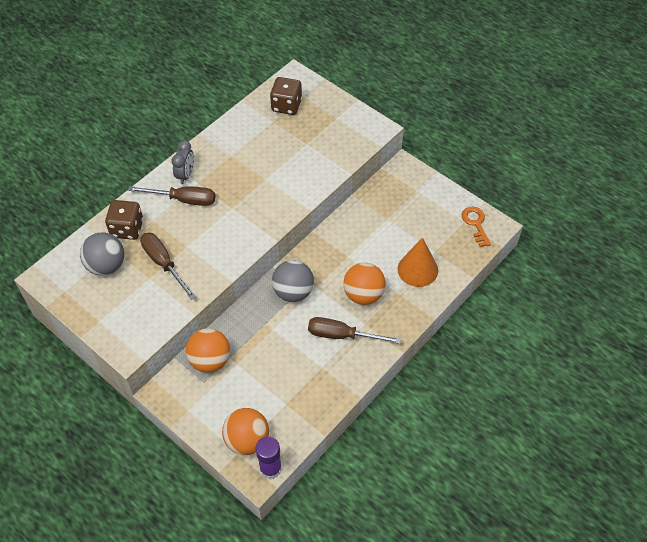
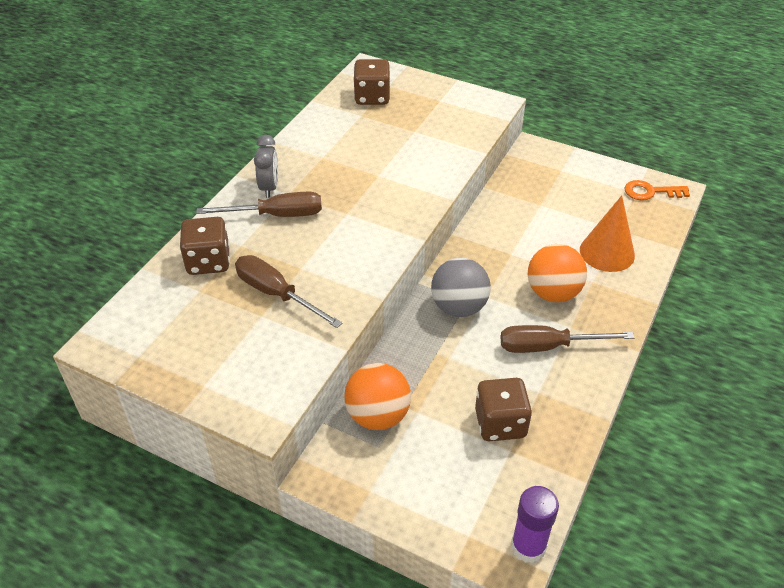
camera: 15 degrees left, 10 degrees down
(106, 265) = (192, 311): grey ball -> none
(247, 440) = (476, 514): orange ball -> none
(286, 384) = (500, 423): none -> brown dice
(475, 224) = (651, 192): orange key -> orange key turned 60 degrees counterclockwise

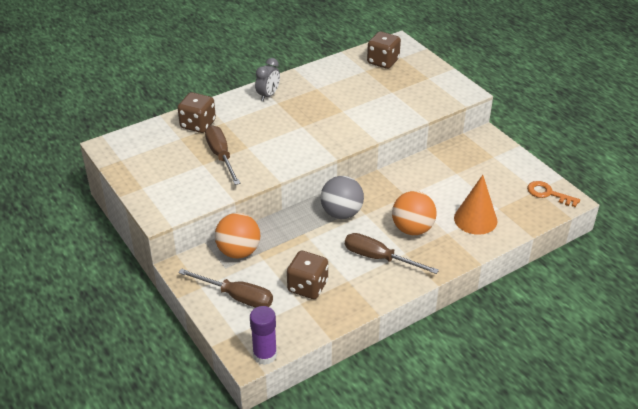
camera: 30 degrees right, 5 degrees down
(277, 215) = (259, 113): brown screwdriver -> brown screwdriver (237, 297)

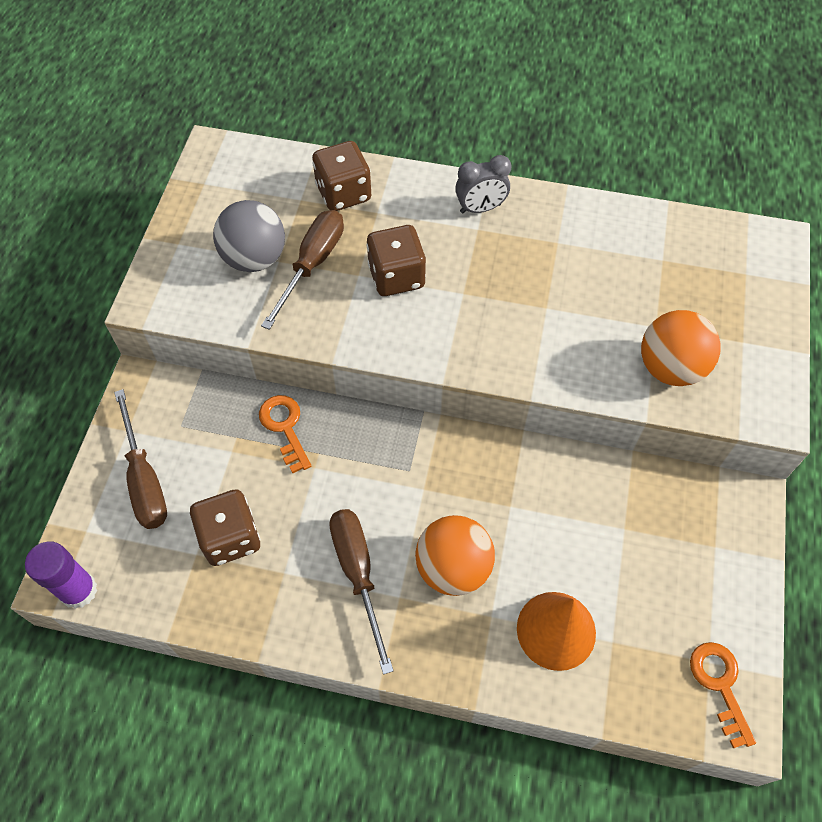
camera: 45 degrees right, 20 degrees up
(238, 251) = (219, 415): orange ball -> orange ball (670, 368)
(276, 235) = (285, 428): none -> orange key
(341, 213) = (396, 462): grey ball -> grey ball (254, 258)
(383, 61) = (708, 262): brown dice -> brown dice (396, 276)

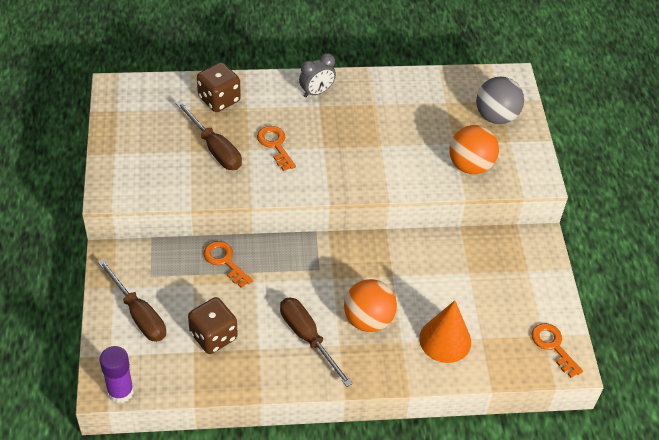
camera: 20 degrees left, 10 degrees down
(254, 258) = (173, 152): grey ball -> grey ball (496, 116)
(312, 264) = (215, 149): brown screwdriver -> brown screwdriver turned 135 degrees clockwise
(396, 276) = (275, 145): brown dice -> orange key

